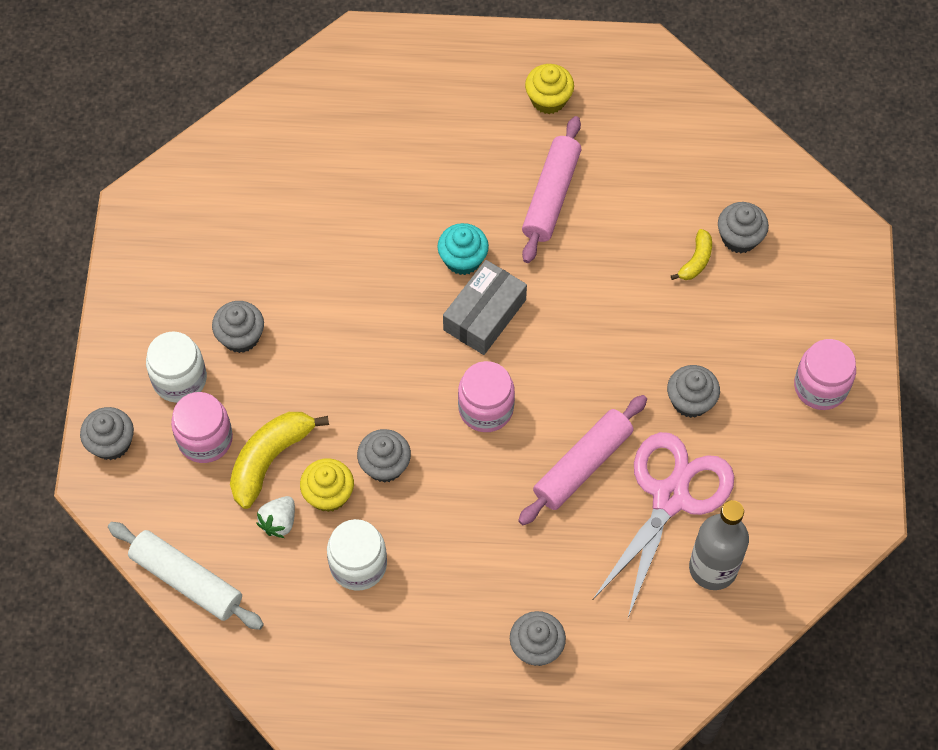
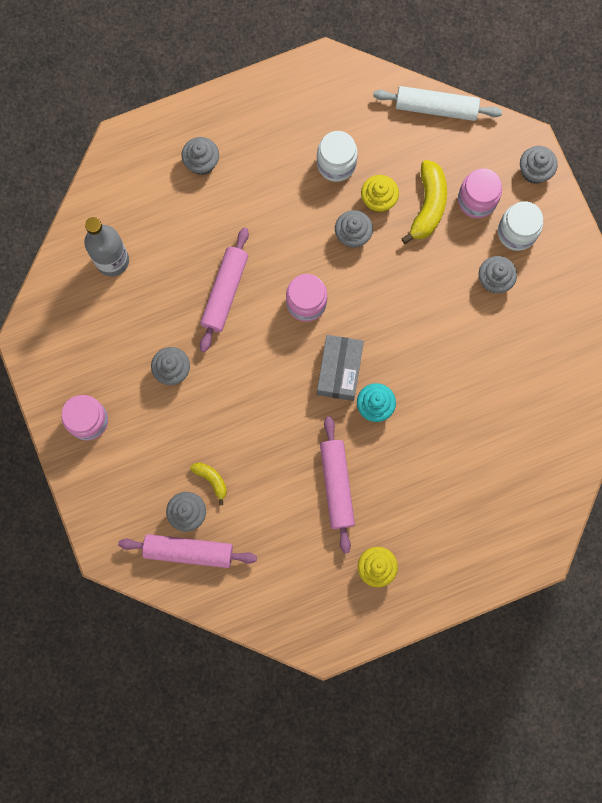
camera: 155 degrees right, 15 degrees up
(279, 522) = (400, 168): white strawberry -> none
(670, 497) = (158, 296): pink scissors -> none
(696, 260) = (211, 480): yellow banana -> yellow banana turned 135 degrees clockwise
(755, 199) = (188, 551): none -> pink rolling pin

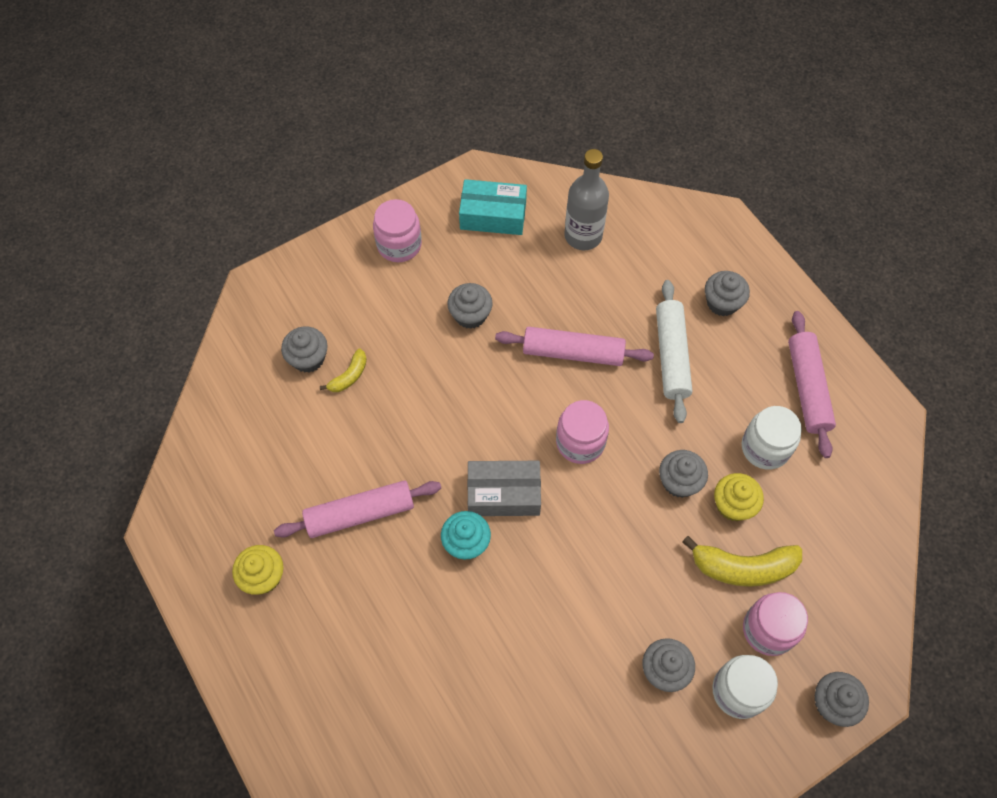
camera: 80 degrees right, 15 degrees down
(74, 333) = (493, 215): none -> turquoise box
(188, 551) = (264, 366): pink rolling pin -> pink rolling pin (807, 388)
(436, 108) = (878, 557): white rolling pin -> white rolling pin (671, 355)

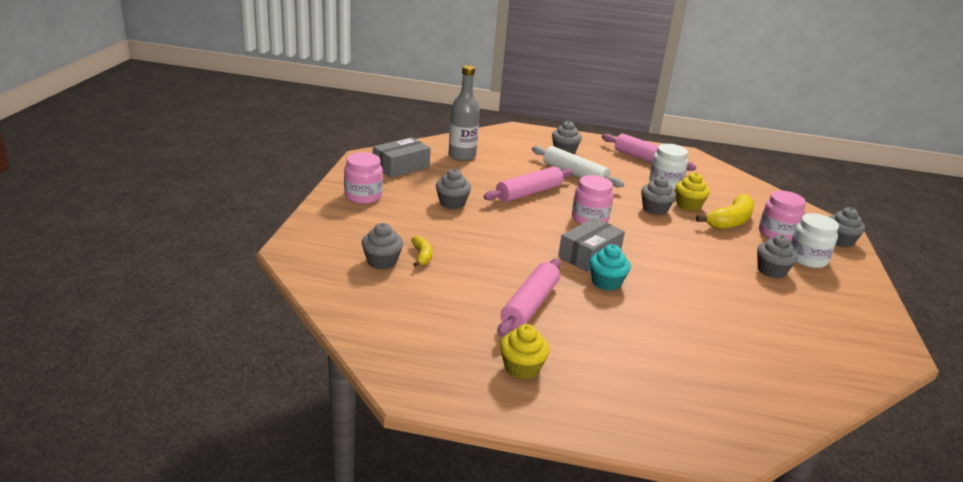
camera: 50 degrees left, 35 degrees down
(493, 215) = (401, 167): turquoise box -> grey box

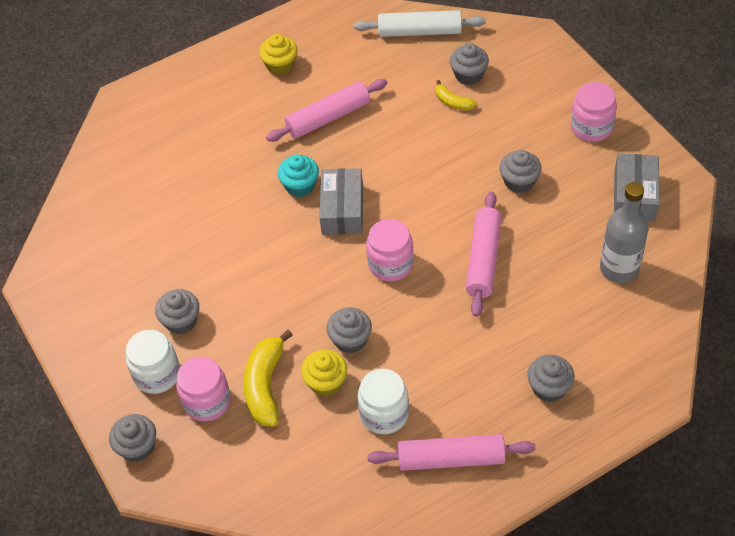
camera: 145 degrees right, 25 degrees up
(530, 305) = (328, 117): pink rolling pin -> pink rolling pin turned 75 degrees clockwise
(574, 174) = (484, 339): white rolling pin -> white rolling pin (419, 31)

